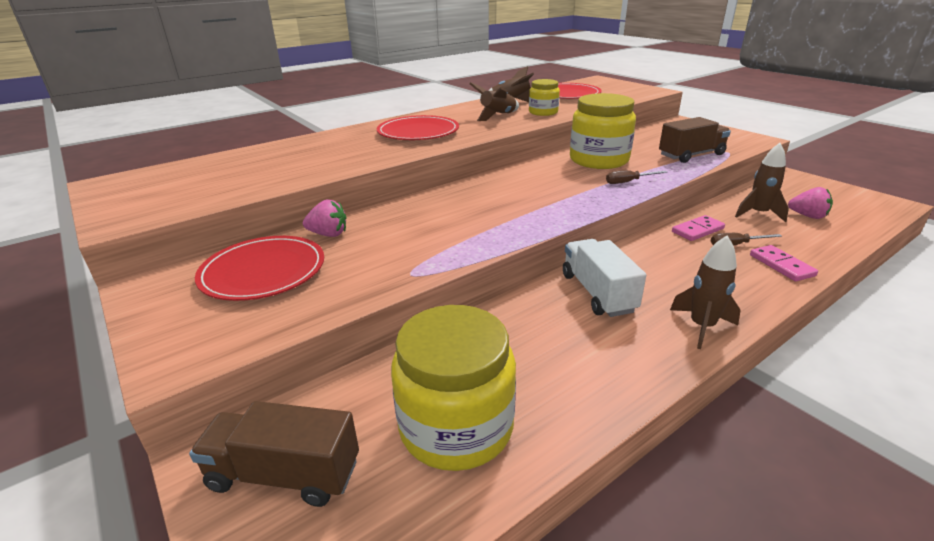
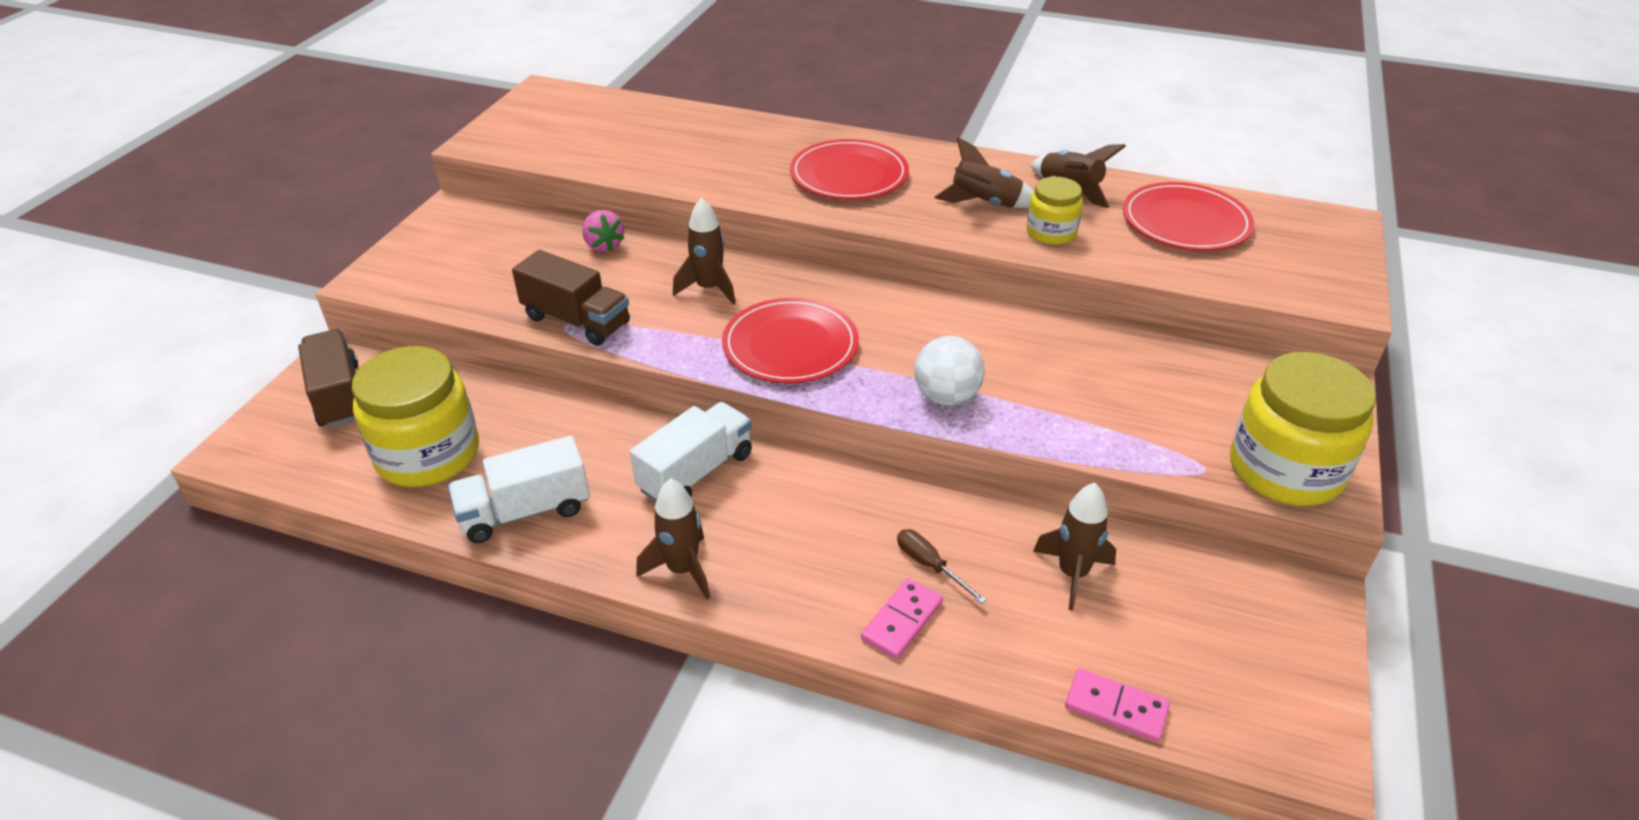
camera: 55 degrees right, 10 degrees up
(263, 271) = (512, 248): red plate -> red plate (790, 345)
(440, 213) = (709, 289): none -> brown rocket
(587, 385) = (525, 511): none -> white truck
(599, 160) = (1007, 348): yellow jar -> yellow jar (1285, 470)
(628, 182) = (946, 397): brown screwdriver -> white ball
(691, 155) = (1137, 432): brown truck -> brown truck (576, 321)
(697, 230) = (944, 519): pink domino -> pink domino (1116, 707)
(807, 216) = (1123, 634): pink strawberry -> none

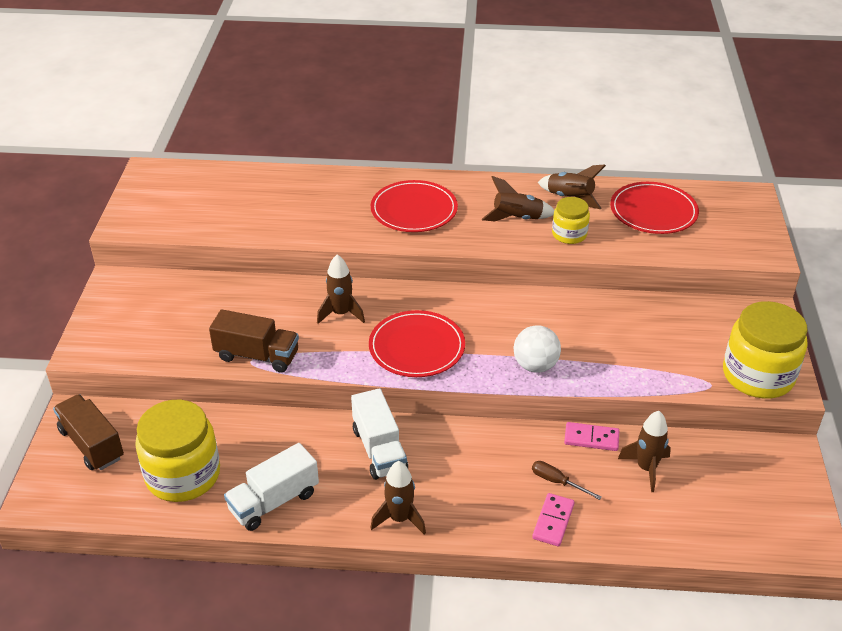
camera: 15 degrees left, 0 degrees up
(604, 245) = (248, 292): pink strawberry -> none
(696, 472) = (379, 449): white truck -> white truck turned 135 degrees clockwise
(1116, 707) = (697, 546): pink domino -> pink domino (591, 438)

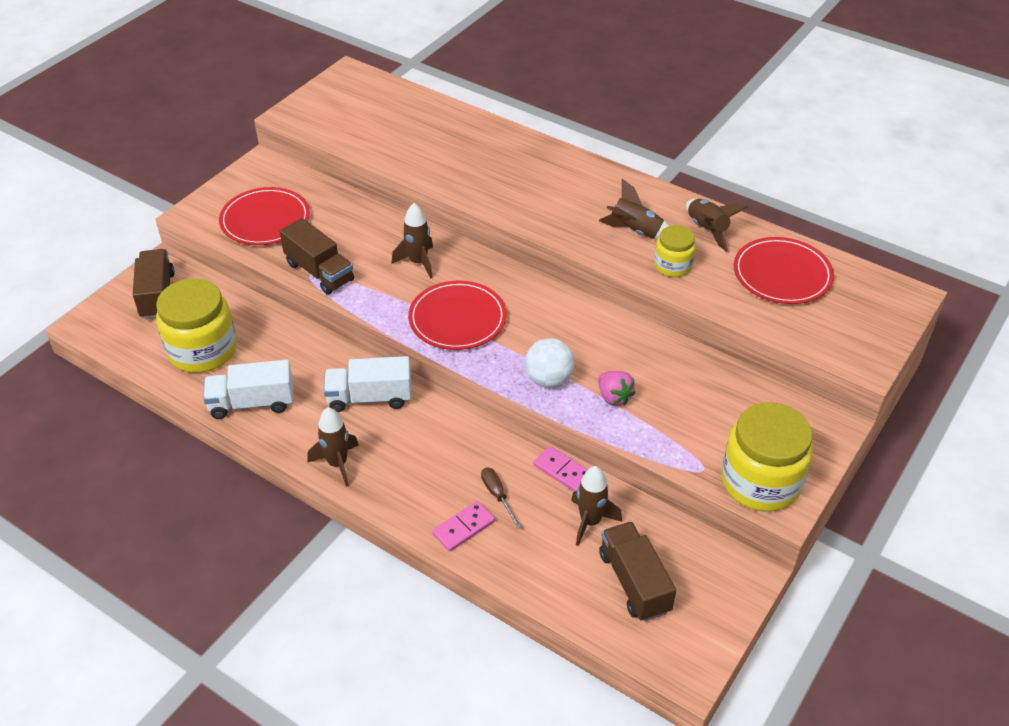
camera: 30 degrees right, 5 degrees up
(379, 449) = (369, 398): white truck -> white truck turned 75 degrees clockwise
(414, 210) = (545, 188): red plate -> red plate (265, 220)
(597, 358) = (614, 397): none -> pink strawberry
(719, 499) = (634, 582): none -> brown truck

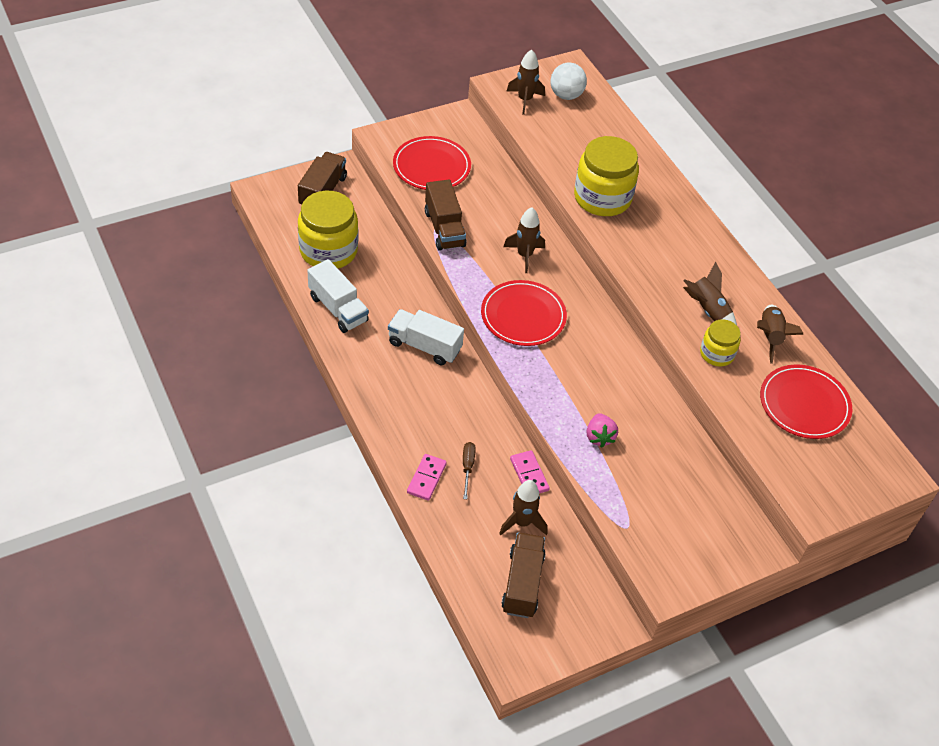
camera: 25 degrees right, 5 degrees up
(252, 403) = (338, 309): white truck -> white truck turned 150 degrees counterclockwise
(337, 464) = (369, 385): brown rocket -> brown rocket (525, 100)
(463, 528) = (426, 478): pink domino -> pink domino turned 60 degrees counterclockwise
(548, 379) = (559, 398): white ball -> white ball (566, 95)
(760, 482) = (664, 560): yellow jar -> yellow jar (602, 198)

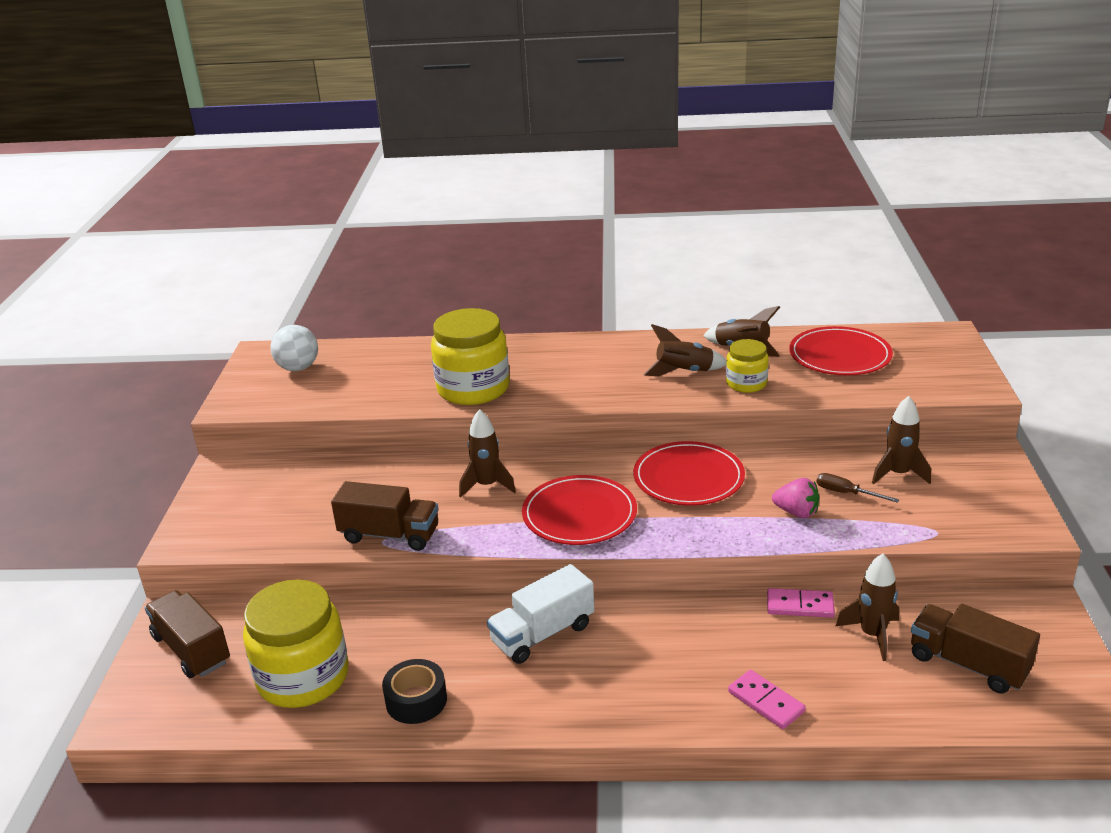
camera: 55 degrees left, 20 degrees down
(338, 309) = (416, 700): white truck -> black tape
(431, 166) = (277, 515): red plate -> red plate (688, 478)
(467, 467) = (765, 656): brown screwdriver -> brown screwdriver (846, 493)
(525, 100) = (273, 396): brown rocket -> brown rocket (898, 474)

